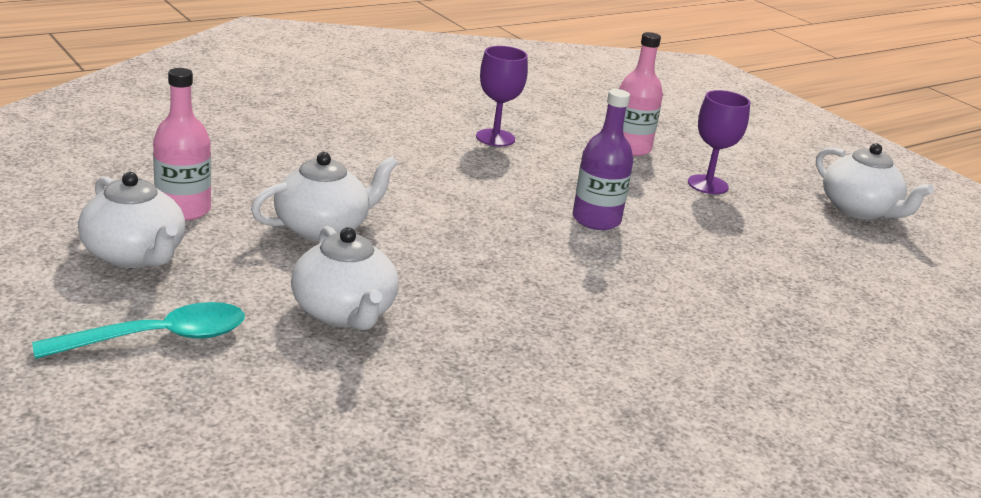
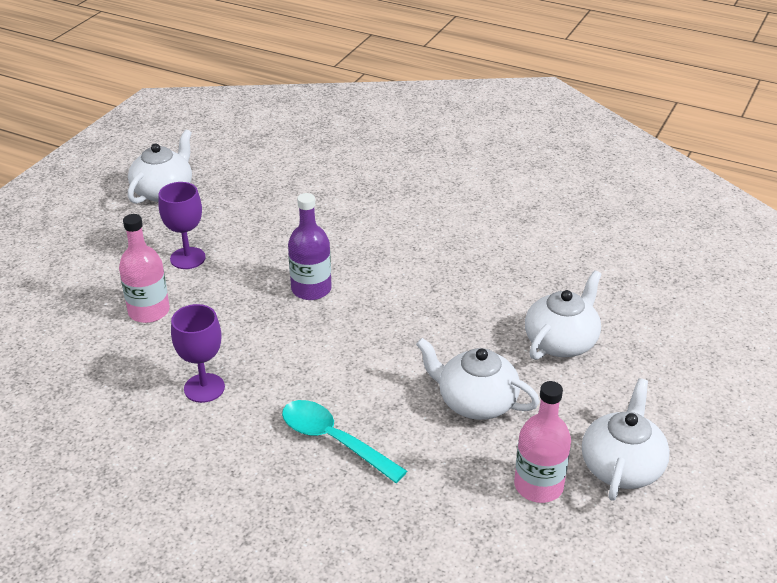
camera: 115 degrees left, 10 degrees up
(158, 338) = (679, 396): turquoise spoon -> turquoise spoon (333, 440)

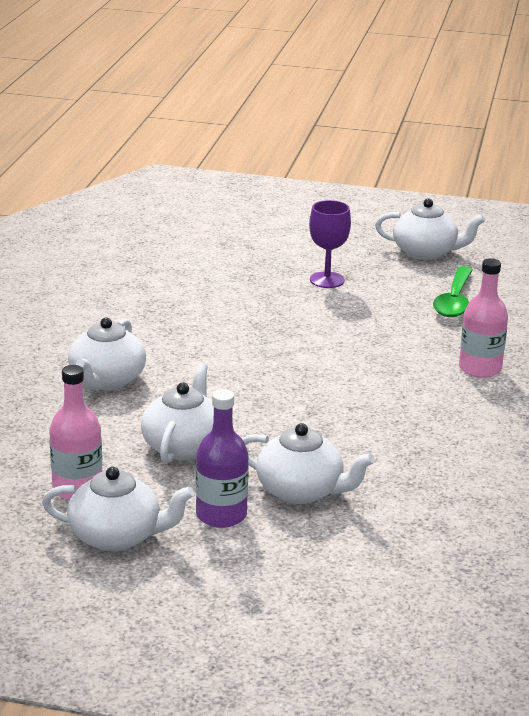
camera: 75 degrees right, 10 degrees down
(149, 311) = (241, 276): pink bottle -> pink bottle (480, 368)
(204, 388) = (152, 315): purple goblet -> none
(266, 196) = (454, 301): none -> green spoon
(311, 289) = (314, 343): purple bottle -> purple bottle (221, 515)
(333, 440) = (106, 380): turquoise spoon -> white teapot

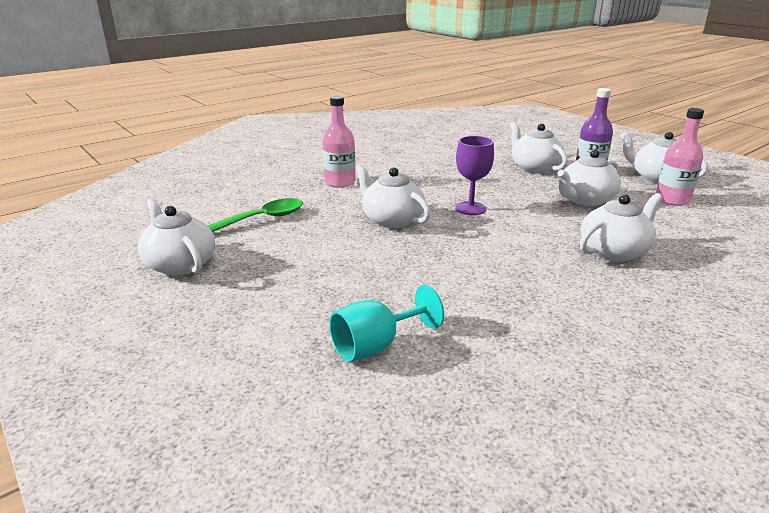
camera: 140 degrees left, 0 degrees up
(213, 256) = (376, 346): none -> turquoise goblet
(327, 280) = (315, 270): purple goblet -> purple goblet (470, 208)
(346, 342) = (391, 220): none -> white teapot

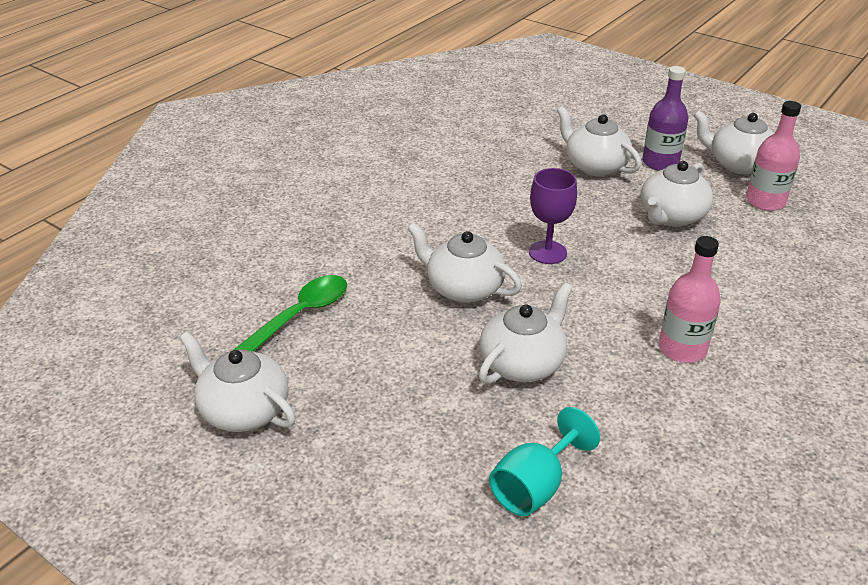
camera: 15 degrees left, 10 degrees up
(340, 182) = (366, 229): pink bottle -> pink bottle (682, 348)
(614, 251) = (728, 298): white teapot -> white teapot (523, 363)

